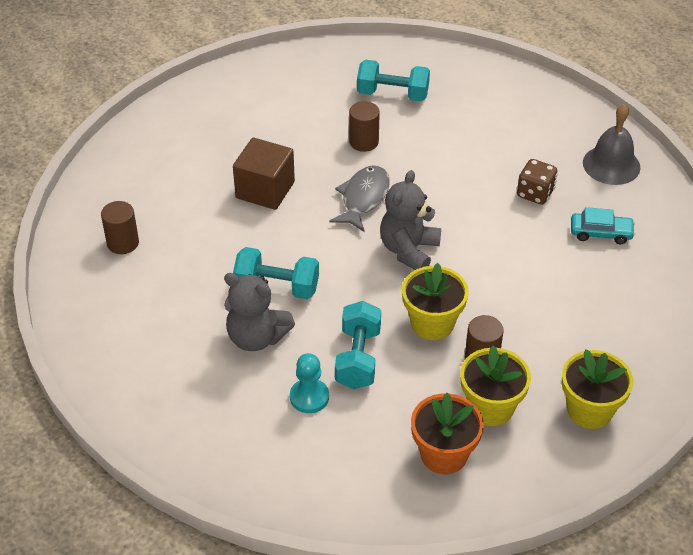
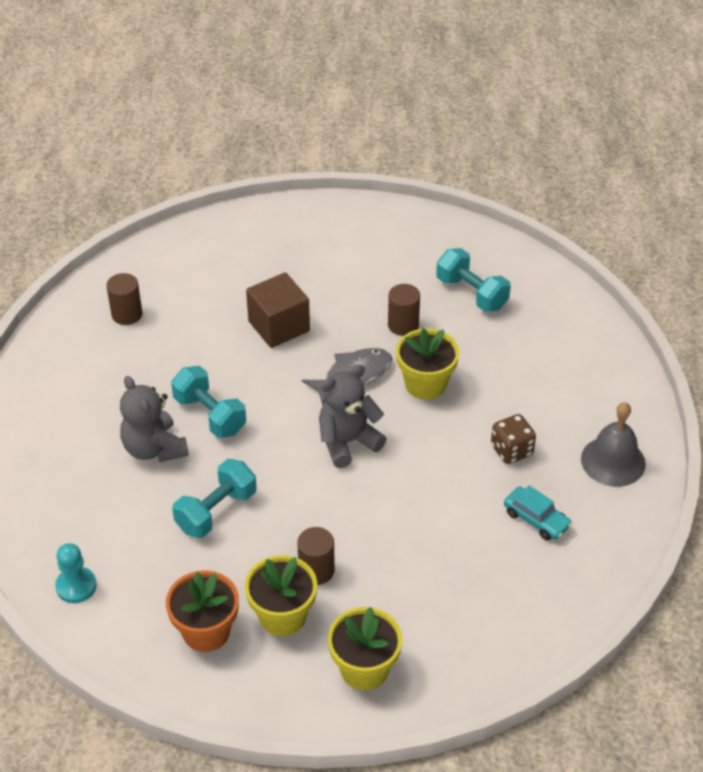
camera: 35 degrees right, 0 degrees up
(309, 397) = (147, 521): turquoise pawn -> turquoise pawn (76, 586)
(432, 323) = (305, 516): yellow flower pot -> yellow flower pot (425, 384)

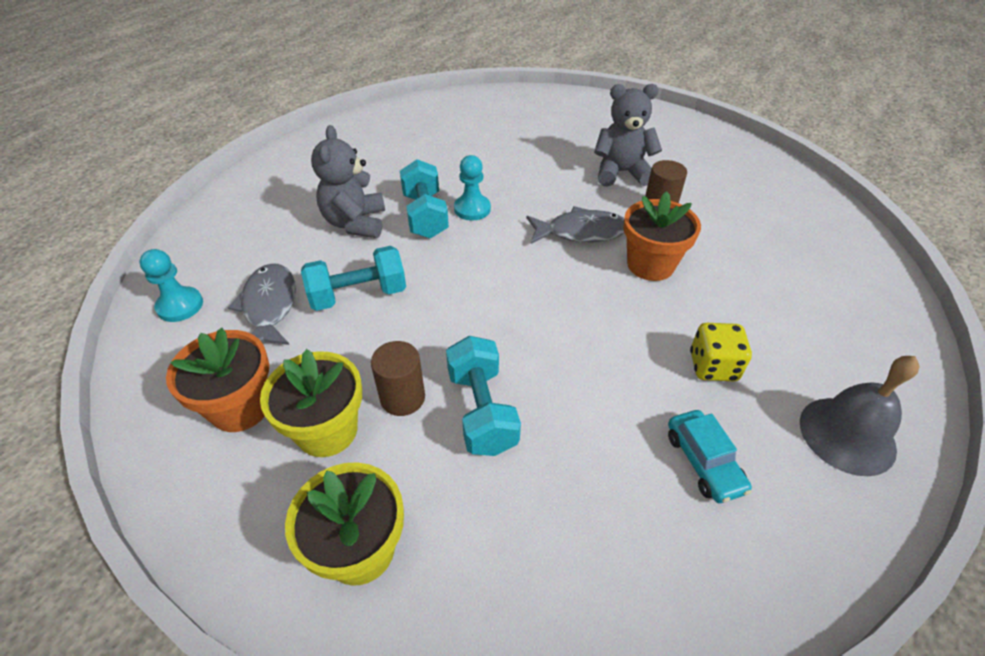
camera: 30 degrees right, 0 degrees up
(127, 314) = (425, 127): brown cylinder -> none
(152, 552) = (269, 306): none -> grey fish
(246, 391) = (472, 209): none -> turquoise pawn
(279, 326) = (541, 173): brown cube -> none
(348, 442) = (533, 285): grey teddy bear -> grey teddy bear (621, 173)
(425, 384) = (650, 265): yellow flower pot -> orange flower pot
(472, 293) = (747, 206): turquoise dumbbell -> turquoise dumbbell (482, 410)
(511, 450) = (713, 366): brown dice -> yellow dice

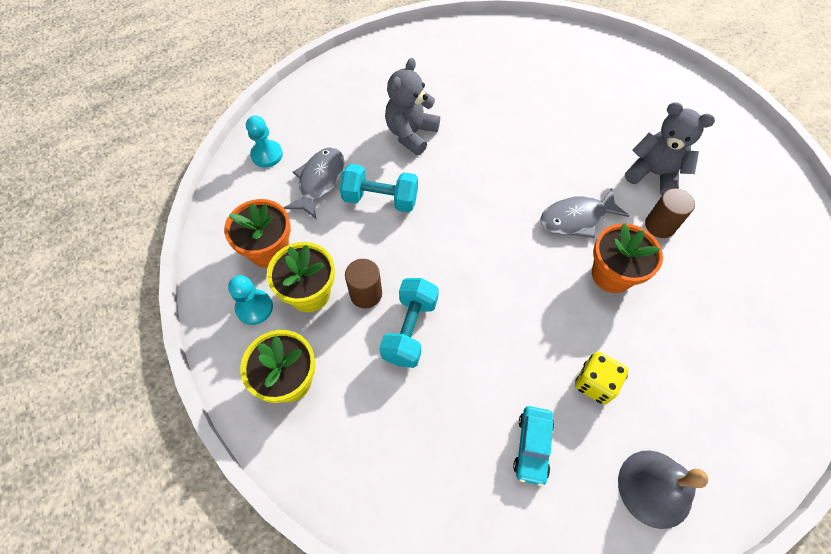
camera: 30 degrees right, 15 degrees up
(425, 215) = (465, 149): turquoise dumbbell -> none
(472, 209) = (504, 158): turquoise pawn -> turquoise pawn (254, 308)
(581, 232) = (576, 218): grey fish -> grey fish turned 135 degrees clockwise

